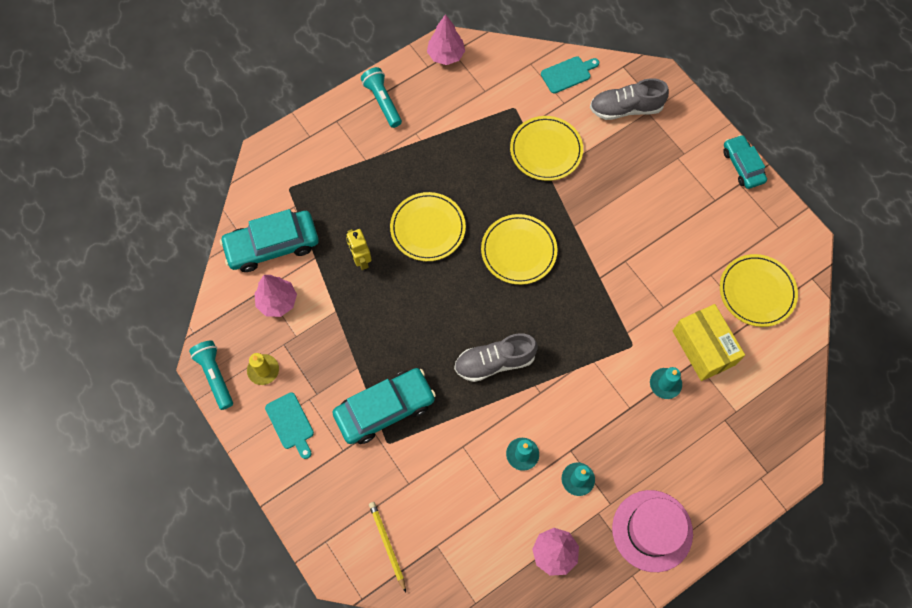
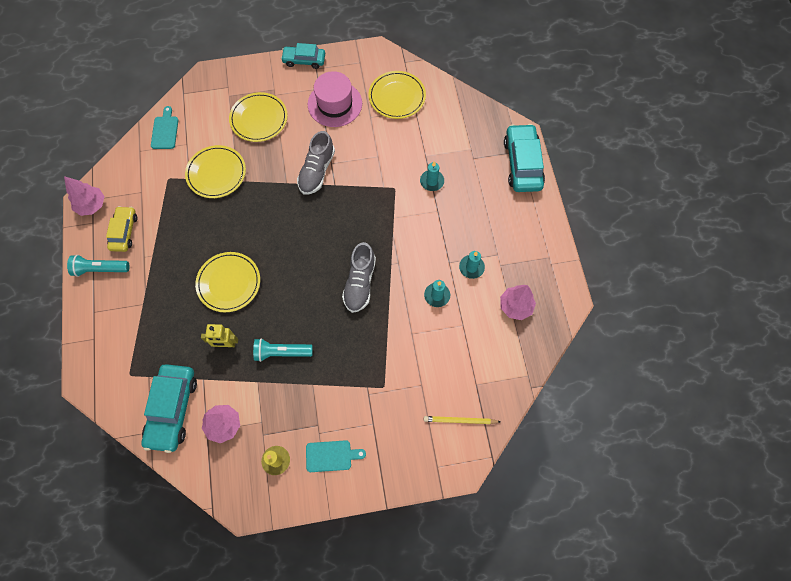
camera: 65 degrees left, 0 degrees up
(215, 376) = (260, 503): turquoise flashlight -> turquoise flashlight (282, 352)
(385, 409) = (356, 378): turquoise car -> turquoise car (522, 163)
(433, 100) = (124, 232): none -> yellow car
(518, 251) = (284, 228): yellow plate -> yellow plate (259, 119)
(626, 109) = (217, 107): grey shoe -> grey shoe (317, 171)
(652, 530) = (527, 237): pink hat -> pink hat (335, 104)
(703, 348) = (418, 146): yellow box -> none

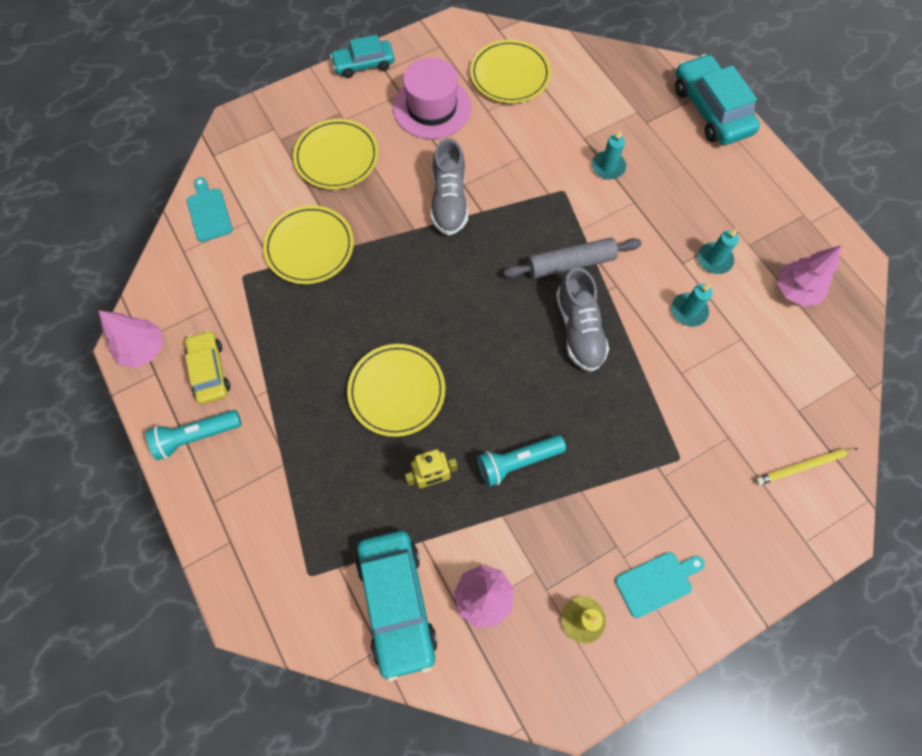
camera: 20 degrees left, 0 degrees up
(375, 238) = (571, 263): none -> grey rolling pin

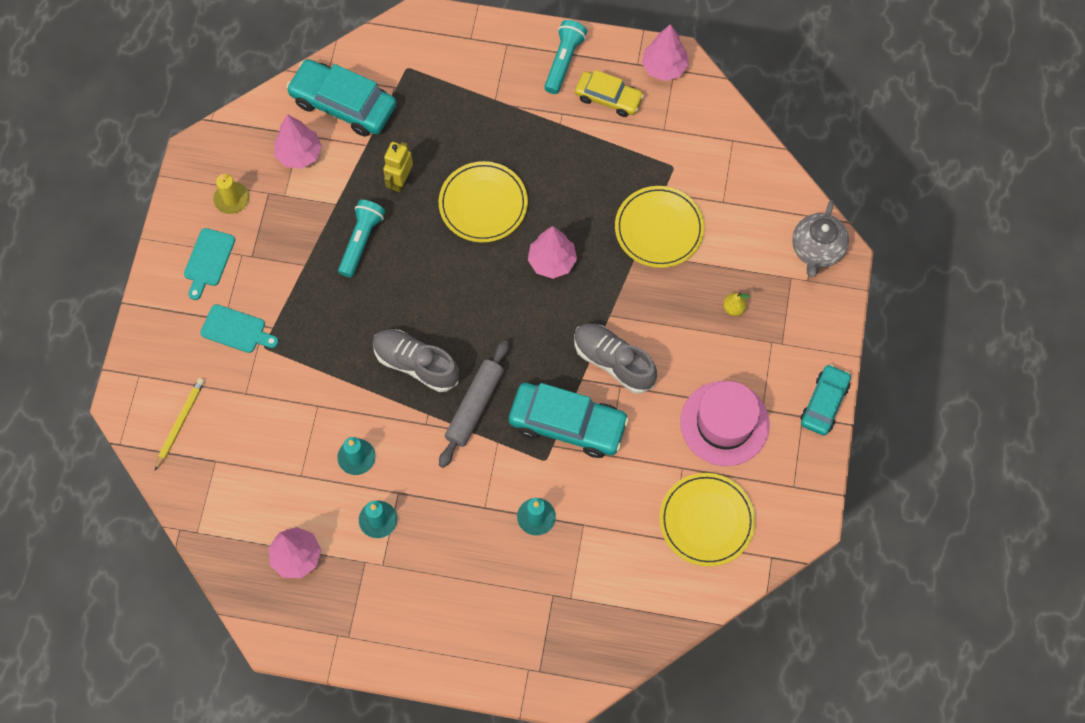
camera: 130 degrees right, 0 degrees up
(209, 212) = (756, 179): turquoise cutting board -> turquoise cutting board (236, 330)
(242, 138) = (817, 250): none -> grey teapot
(336, 157) = (733, 308): yellow plate -> yellow pear
(404, 300) = (552, 261): none -> pink tree
(711, 110) = (515, 666): turquoise car -> turquoise car (567, 424)

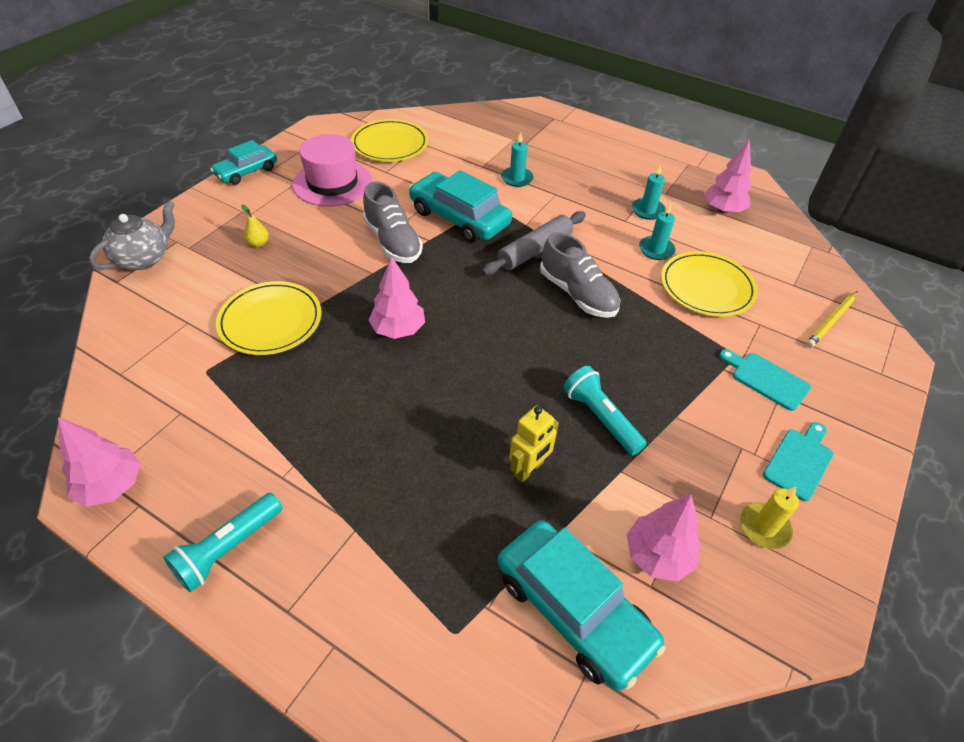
camera: 160 degrees left, 20 degrees down
(361, 241) = (601, 418): turquoise flashlight -> turquoise flashlight turned 105 degrees clockwise
(483, 204) = (440, 407): yellow plate -> yellow plate (706, 287)
(608, 98) = (211, 474): yellow car -> none

